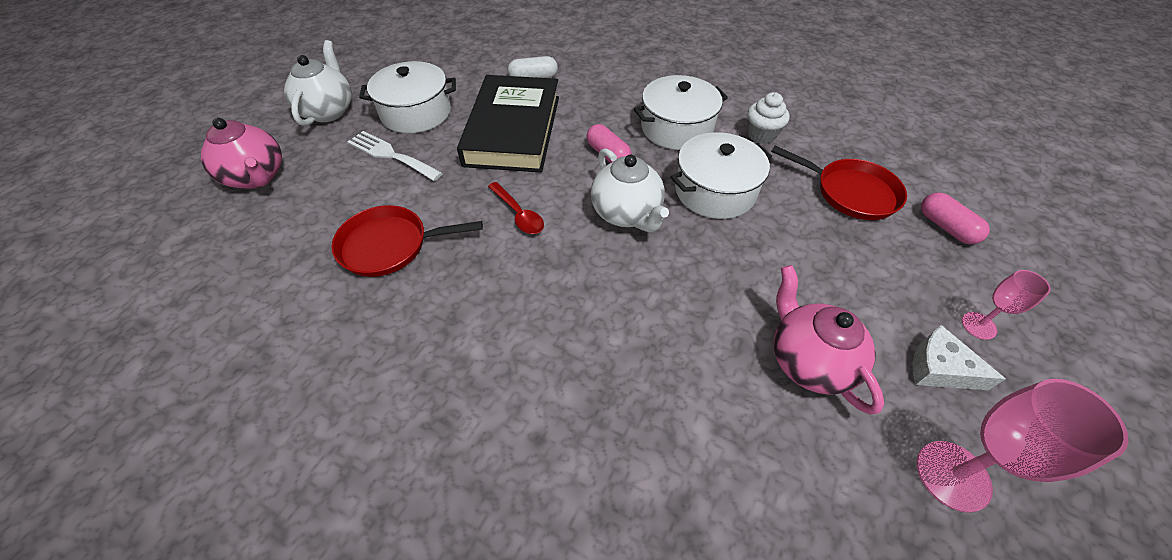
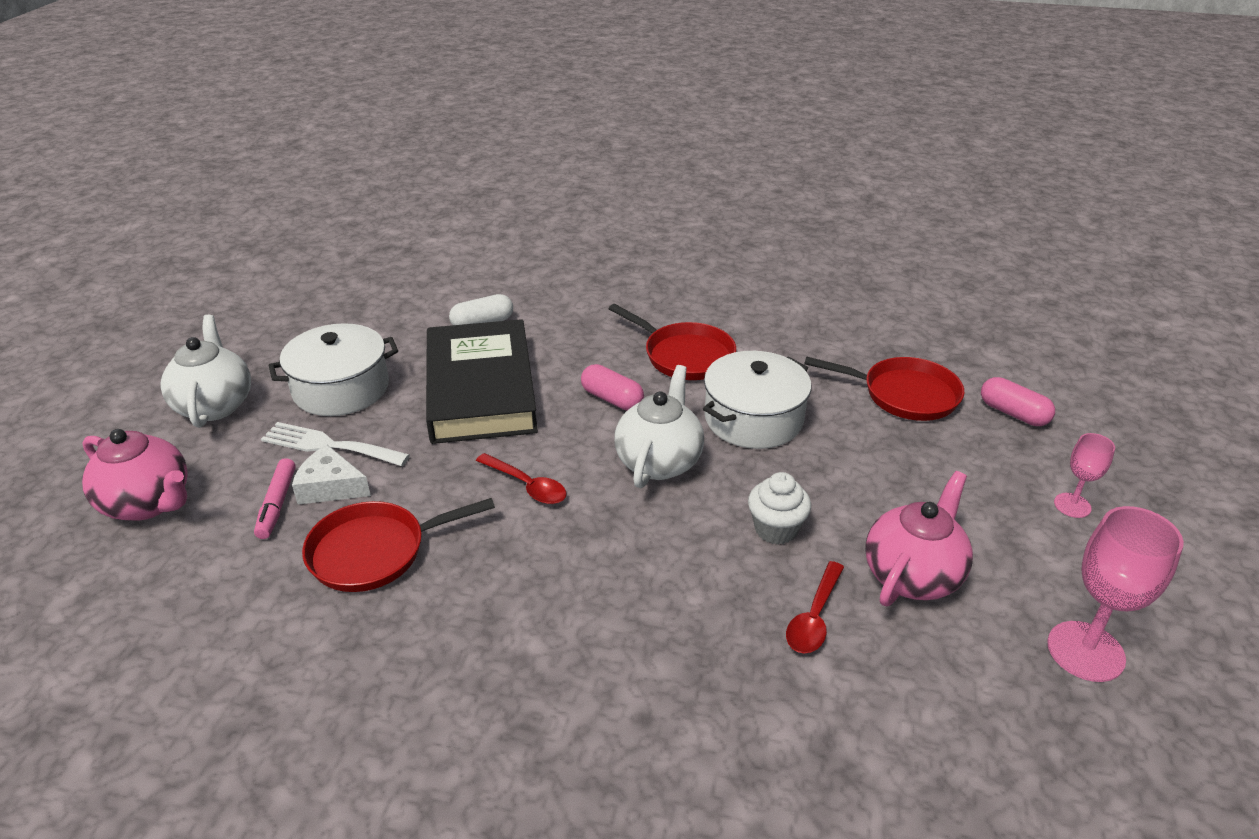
camera: 15 degrees left, 15 degrees down
(339, 194) = (277, 504): none -> pink marker
(626, 214) = (659, 462): white teapot -> white teapot turned 120 degrees counterclockwise
(677, 128) = (684, 356): white pot -> red pan
(709, 380) = (814, 617): none -> red spoon
(761, 135) = (786, 348): white cupcake -> white cupcake (776, 529)
(808, 361) = (912, 575): pink teapot -> pink teapot turned 75 degrees clockwise
(939, 368) = (1045, 554): white cheese -> white cheese (330, 487)

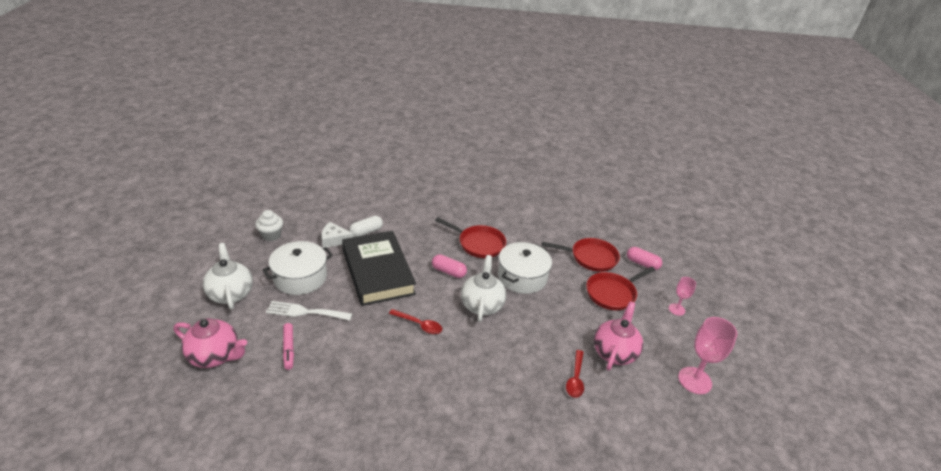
camera: 15 degrees left, 0 degrees up
(330, 487) = (314, 336): white cheese -> white cheese (334, 240)
(374, 551) = (351, 370): red pan -> red pan (612, 293)
(776, 529) = (547, 336): white cupcake -> white cupcake (271, 235)

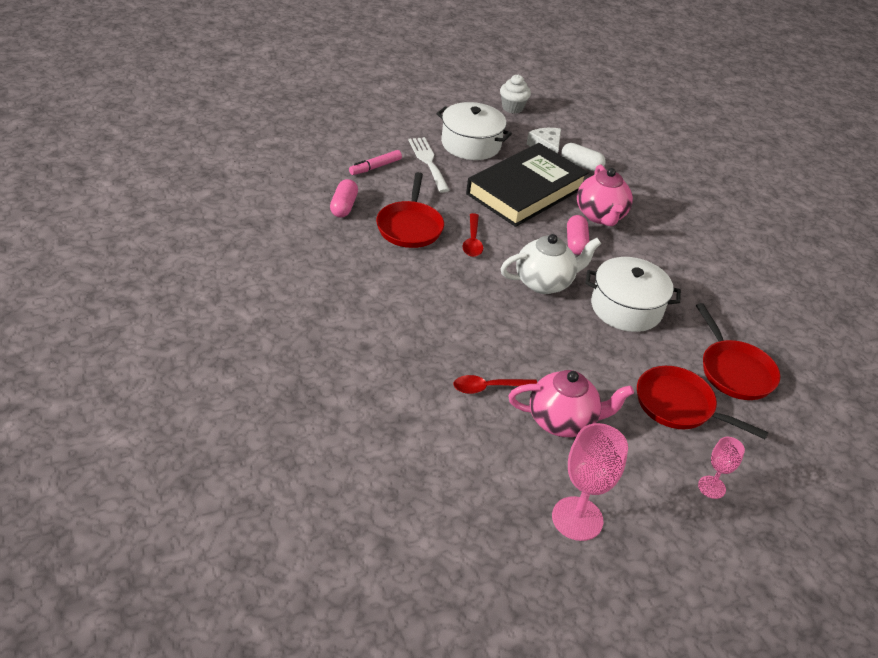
camera: 65 degrees right, 5 degrees up
(215, 356) = (338, 131): pink teapot -> pink teapot (600, 216)
(231, 293) = (415, 113): white teapot -> none
(479, 244) = (651, 256): red pan -> red pan (410, 226)
(642, 264) = (780, 434): pink capsule -> pink capsule (343, 206)

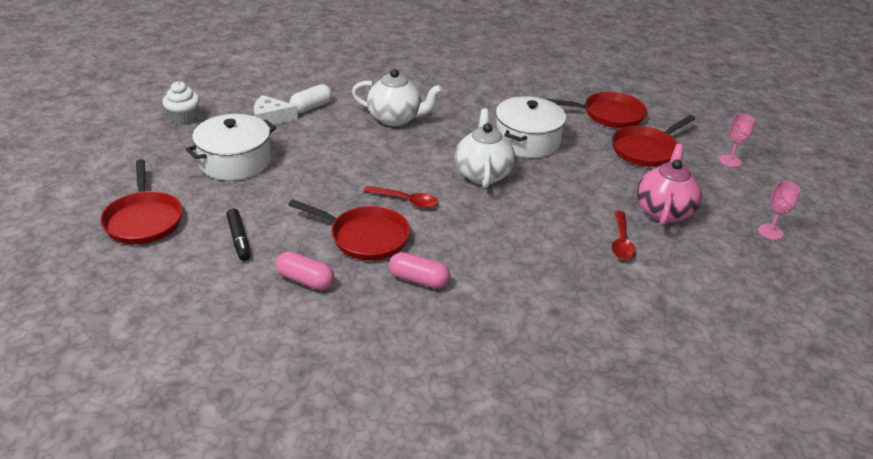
camera: 70 degrees left, 5 degrees down
(375, 122) = (144, 220): none -> red pan
(375, 167) = (239, 239): pink marker -> black marker
(428, 162) = (251, 198): white fork -> none
(526, 191) = (337, 148): black book -> none
(576, 243) = (430, 142): pink capsule -> pink capsule (419, 280)
(577, 518) = (770, 232): pink goblet -> pink goblet, size x0.56
(600, 216) = (395, 118): pink teapot -> white teapot

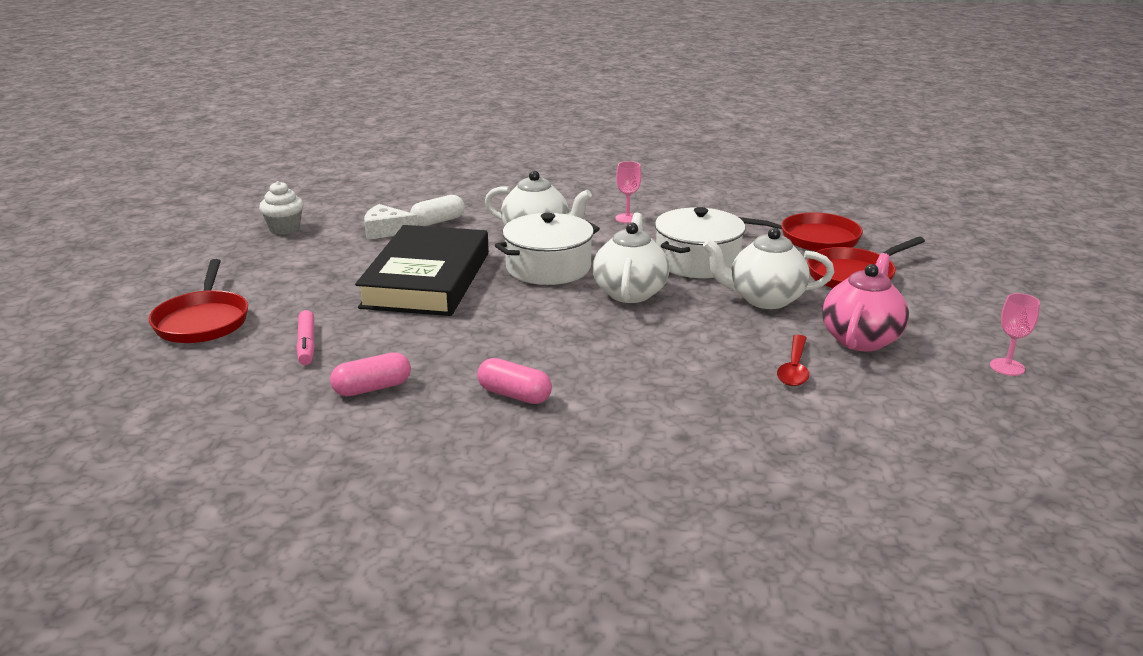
camera: 10 degrees right, 10 degrees down
(235, 162) = (329, 270): white pot -> white pot (548, 268)
(239, 239) = (307, 344): black marker -> pink marker
(305, 280) = (372, 388): pink capsule -> pink capsule turned 60 degrees counterclockwise
(318, 168) = (427, 279): none -> black book
(365, 237) = (461, 349): red pan -> none
(406, 201) = (524, 315): red spoon -> none
(585, 176) = (764, 299): none -> white teapot
(730, 161) = (967, 290): pink goblet -> pink goblet (627, 218)

